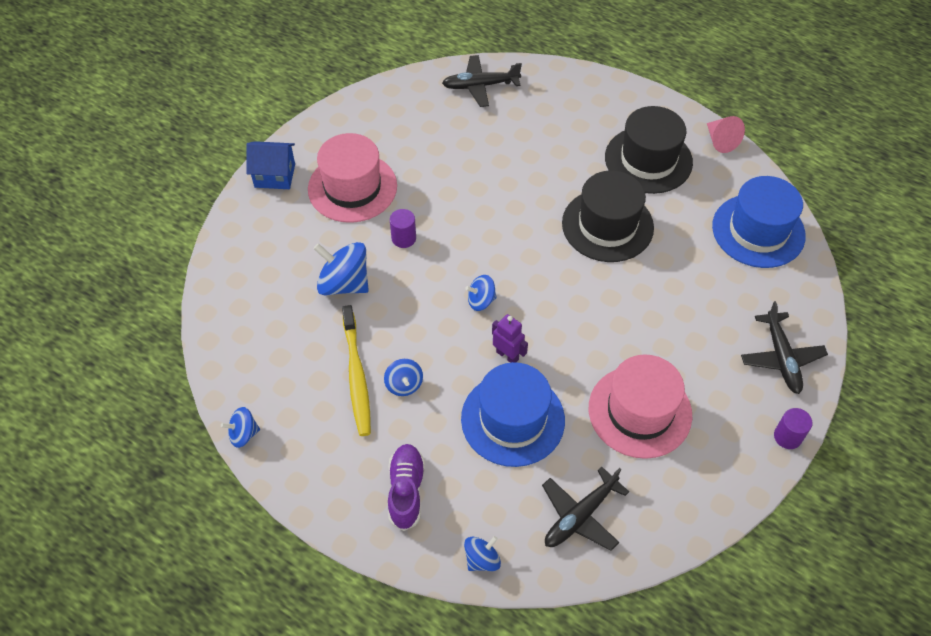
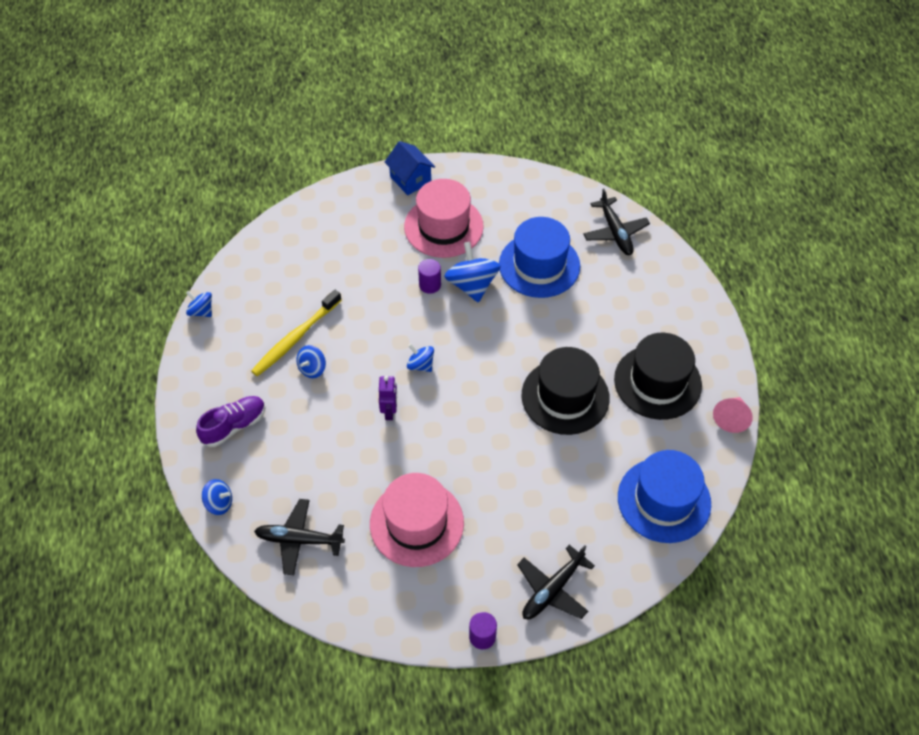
camera: 50 degrees right, 0 degrees up
(344, 283) = (360, 279): blue spinning top -> blue spinning top (472, 285)
(480, 86) = (615, 232): black plane -> black plane turned 150 degrees counterclockwise
(512, 419) = (340, 449): blue hat -> blue hat (539, 265)

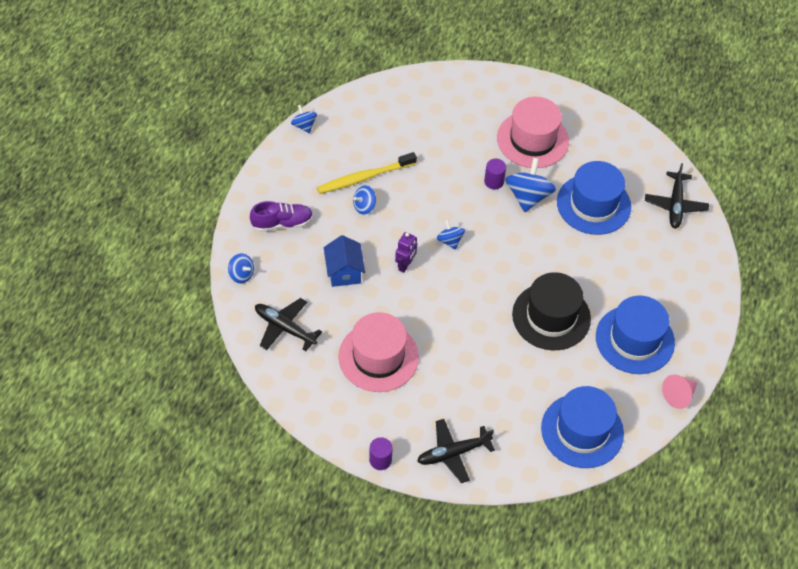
camera: 25 degrees right, 0 degrees up
(410, 179) = (528, 89): blue house -> blue house (344, 272)
(657, 382) = (635, 339): black hat -> blue hat

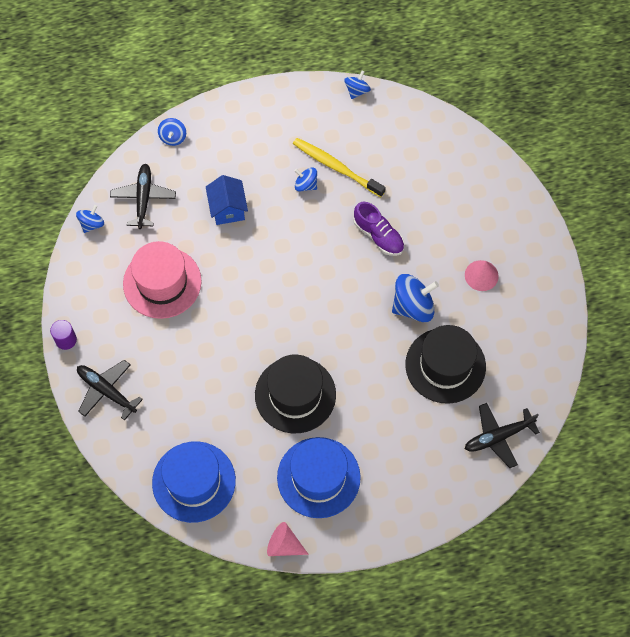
camera: 60 degrees right, 10 degrees up
(282, 223) = (244, 135): purple shoe -> purple shoe (378, 236)
(344, 272) = (228, 209): blue house -> blue house turned 60 degrees counterclockwise
(405, 265) = (267, 250): purple robot -> none
(450, 241) = (318, 270): blue spinning top -> blue spinning top (92, 224)
(494, 181) = (408, 269): purple cylinder -> none
(532, 139) = (481, 275): pink hat -> pink cone
(593, 204) = (445, 365): blue hat -> black hat

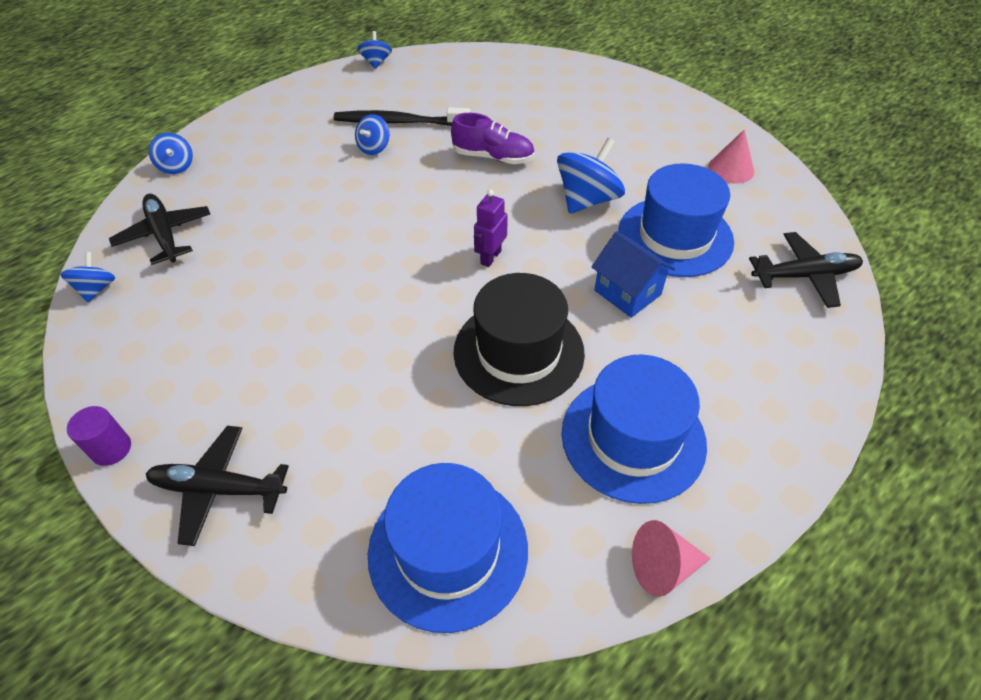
camera: 30 degrees left, 15 degrees down
(162, 282) = (240, 310): pink hat -> none
(228, 209) = (289, 202): blue house -> blue house (627, 292)
(306, 185) = (374, 147): blue spinning top -> blue spinning top turned 60 degrees counterclockwise
(322, 320) = (490, 257): none -> purple robot
(336, 167) = (398, 122): yellow toothbrush -> black toothbrush
(445, 365) = (675, 236): black hat -> blue hat
(481, 275) = (634, 145): pink cone -> pink cone (731, 169)
(498, 436) = (804, 276): black plane -> black plane turned 135 degrees counterclockwise

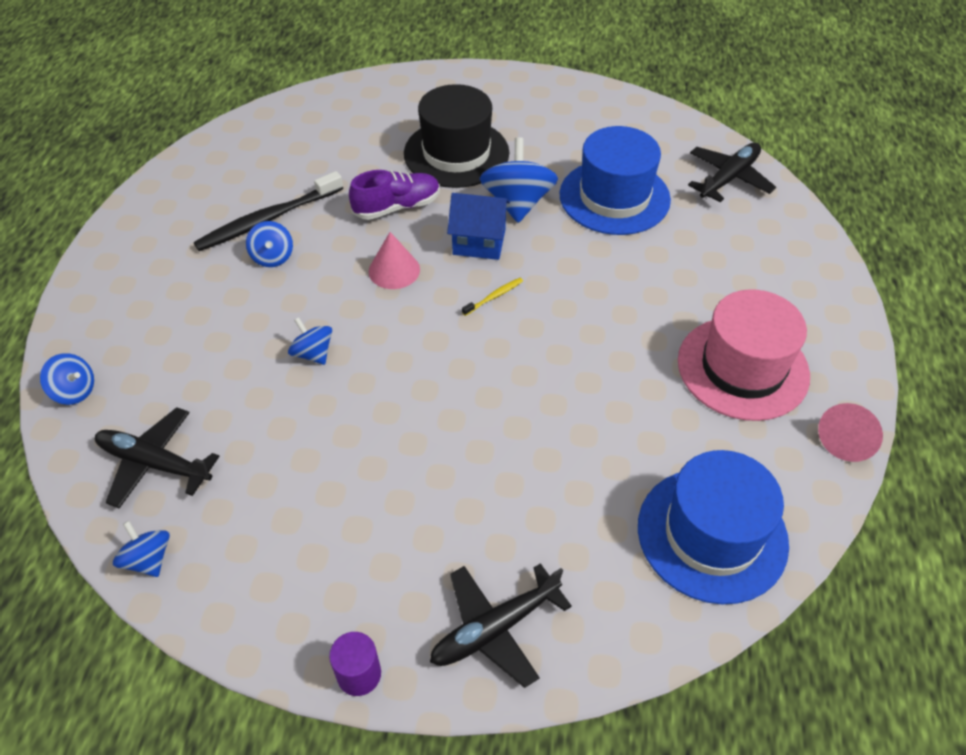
camera: 40 degrees left, 0 degrees up
(376, 62) = (169, 170): blue spinning top -> blue spinning top (313, 353)
(490, 257) = (494, 296): purple robot -> yellow toothbrush
(518, 352) = (601, 359): black hat -> black hat (456, 153)
(627, 292) = (627, 262): blue house -> blue house (479, 242)
(633, 438) = (743, 368): blue hat -> pink hat
(731, 169) = (597, 118): pink cone -> pink cone (394, 270)

